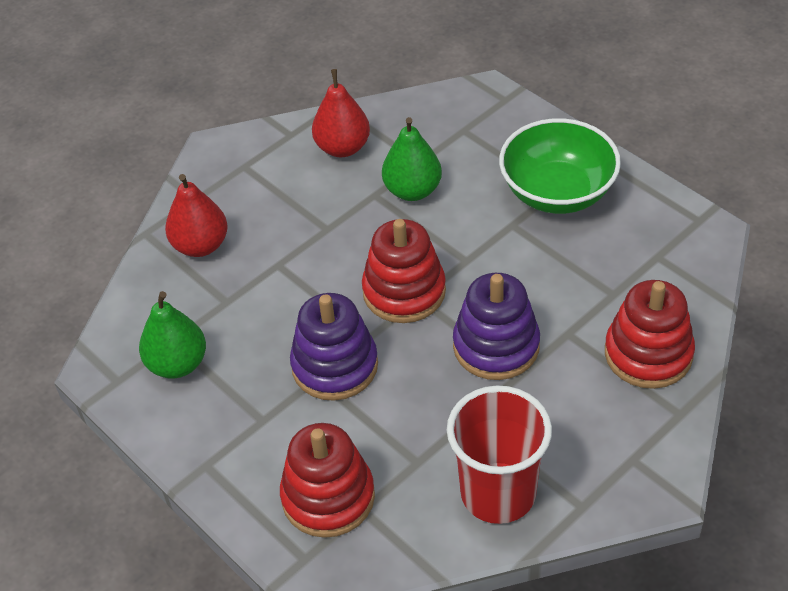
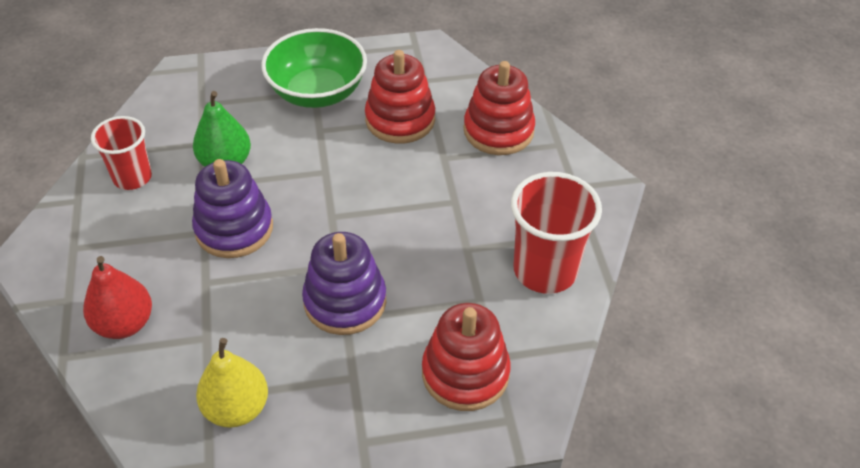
camera: 60 degrees left, 0 degrees up
(177, 364) = (237, 408): green pear -> yellow pear
(343, 147) = (132, 177): red pear -> red cup
(404, 291) = (317, 221): red stacking toy -> red stacking toy (400, 119)
(496, 346) = (418, 200): purple stacking toy -> purple stacking toy (234, 228)

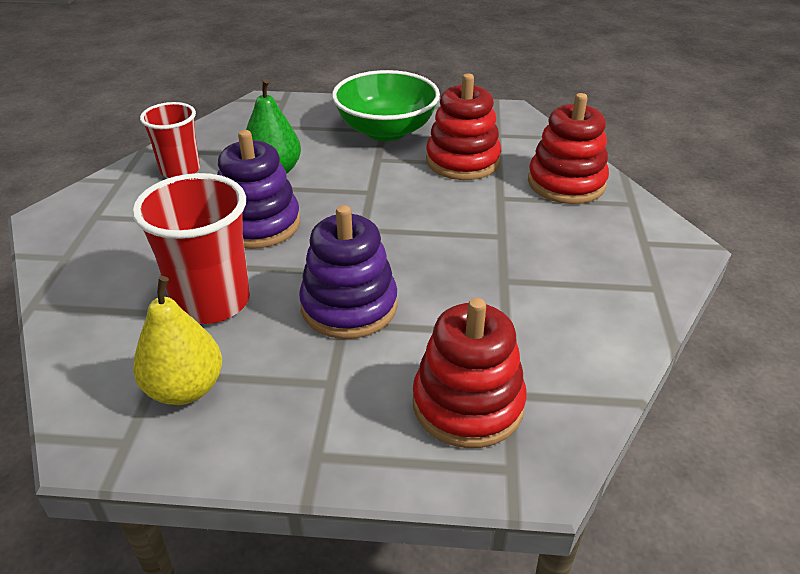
camera: 15 degrees right, 10 degrees down
(124, 324) = (108, 287): red pear -> none
(545, 270) = (593, 315): red cup -> red cup (211, 302)

